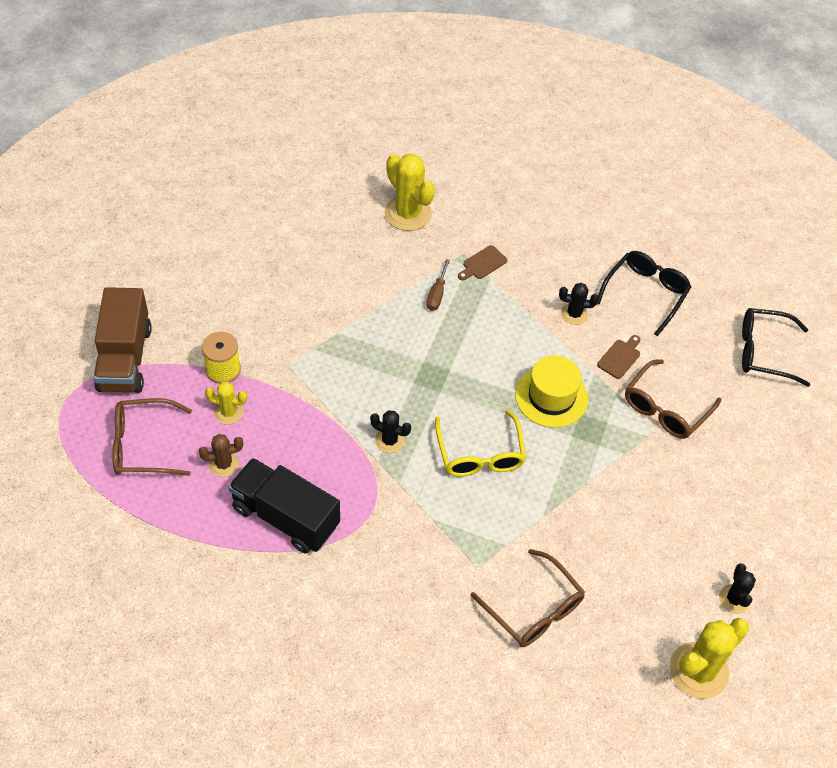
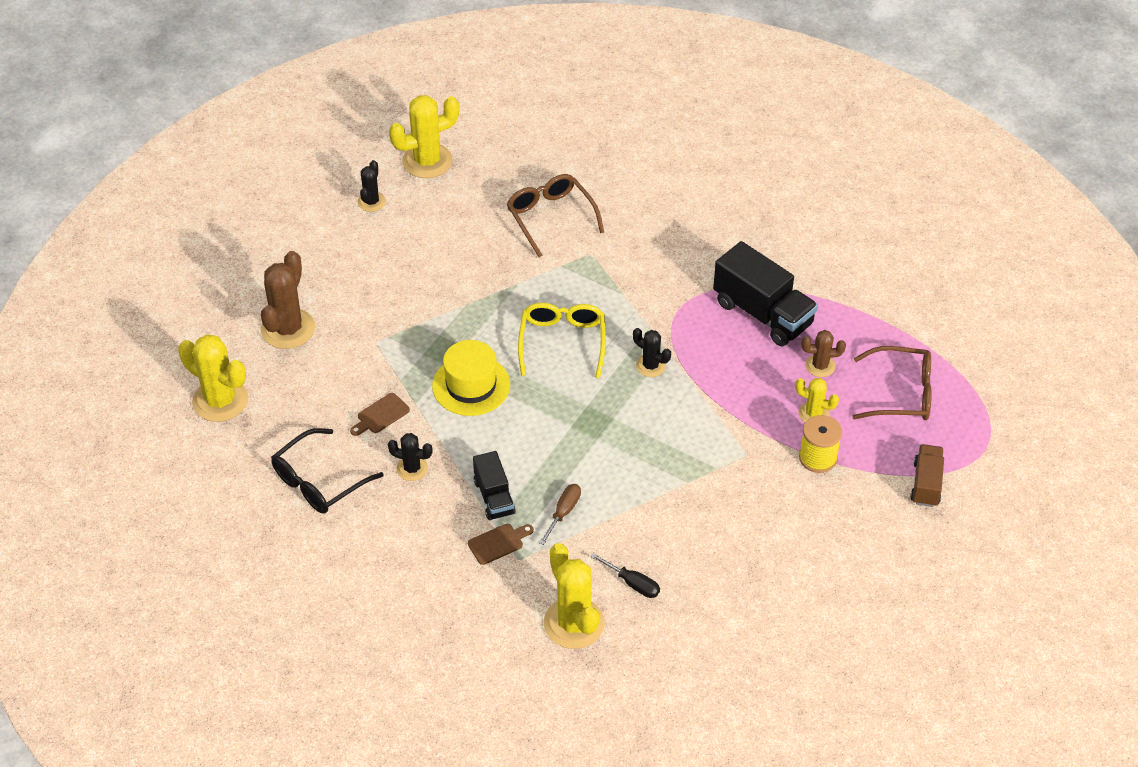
camera: 165 degrees left, 5 degrees down
(125, 358) = (926, 484): brown truck -> brown truck, size x0.57
(369, 247) = (632, 583): none -> black screwdriver
(498, 299) = (494, 497): none -> black truck
(665, 408) = (356, 359): brown glasses -> none
(742, 430) = (288, 329): none -> brown cactus
(764, 352) = (220, 400): black glasses -> yellow cactus

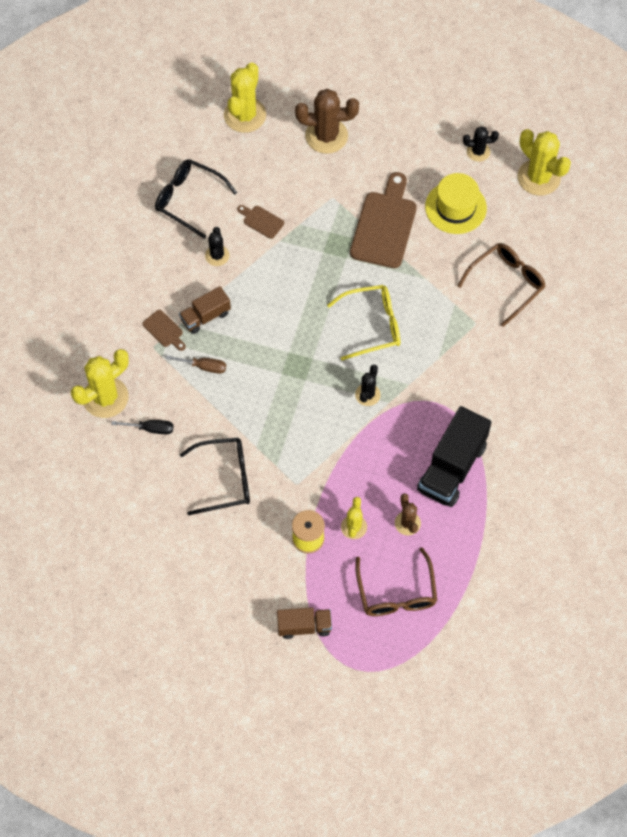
camera: 75 degrees right, 15 degrees up
(435, 303) = (384, 225): none -> brown cutting board
(471, 385) = (308, 273): yellow hat -> yellow hat (455, 207)
(494, 497) = (205, 316): black truck -> brown truck
(632, 583) = (150, 429): black screwdriver -> black screwdriver turned 105 degrees counterclockwise
(721, 521) = (225, 479): none -> black glasses

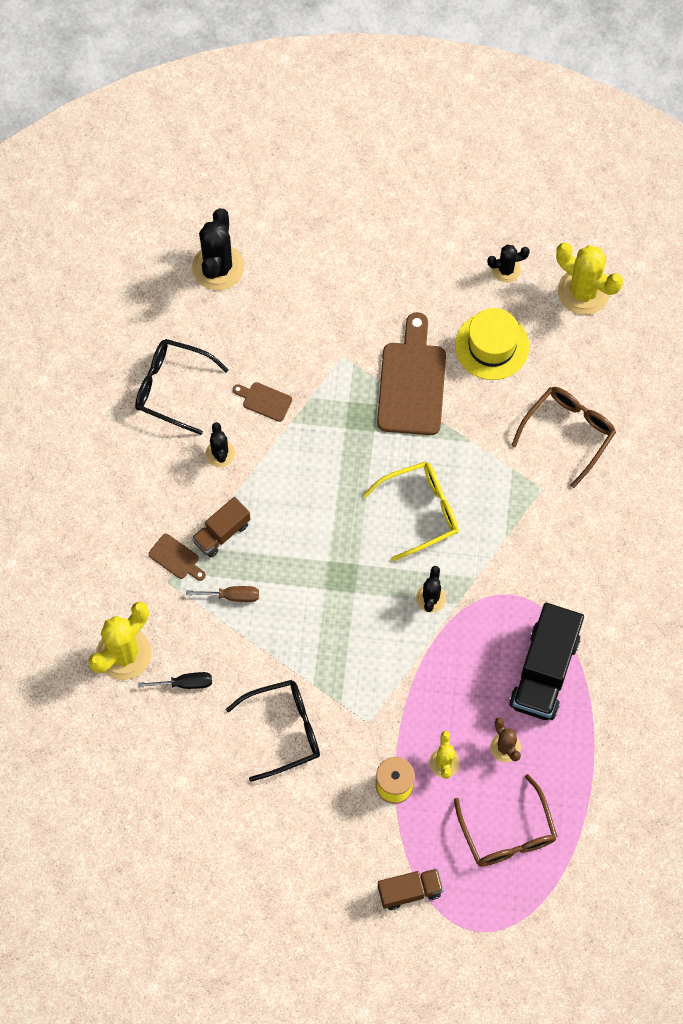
camera: 10 degrees left, 5 degrees up
(245, 115) = (218, 267): yellow cactus -> black cactus
(326, 136) = (321, 278): brown cactus -> none

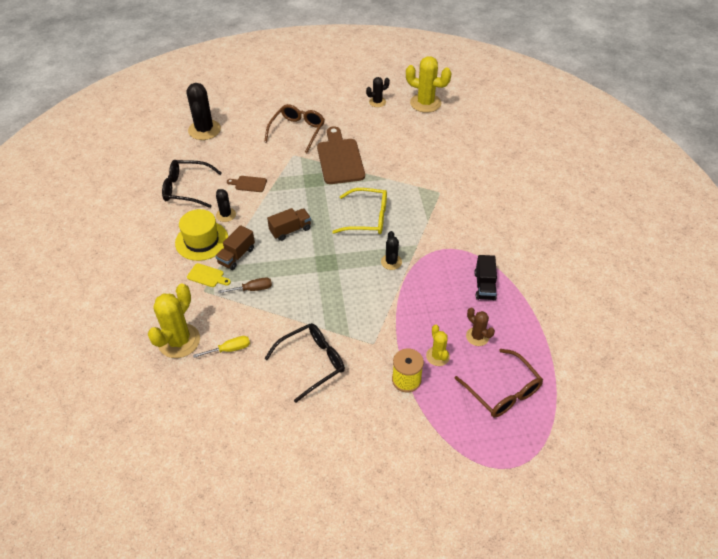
camera: 15 degrees left, 20 degrees down
(176, 558) = (207, 276): brown cutting board -> yellow cutting board
(185, 683) = (229, 349): black screwdriver -> yellow screwdriver
(409, 891) = (445, 451): brown truck -> brown truck (290, 230)
(420, 511) = (367, 218): yellow glasses -> yellow glasses turned 45 degrees clockwise
(492, 346) = (382, 134): yellow hat -> yellow hat (202, 241)
(544, 671) = (484, 286): black truck -> black truck, size x0.57
(568, 432) = (444, 163): brown glasses -> brown glasses (297, 131)

